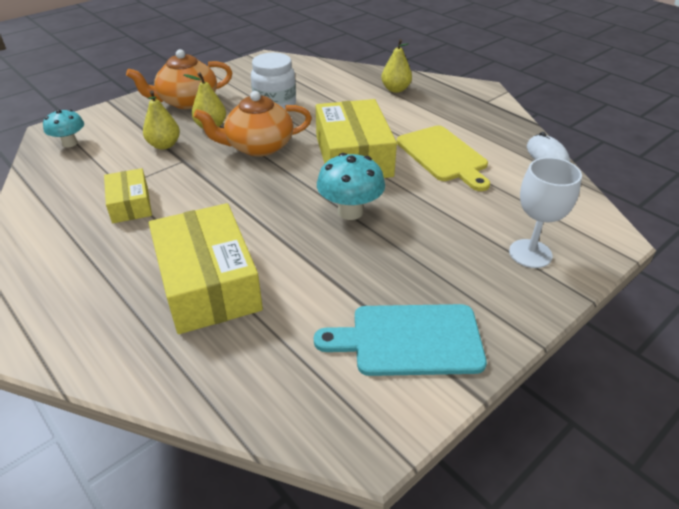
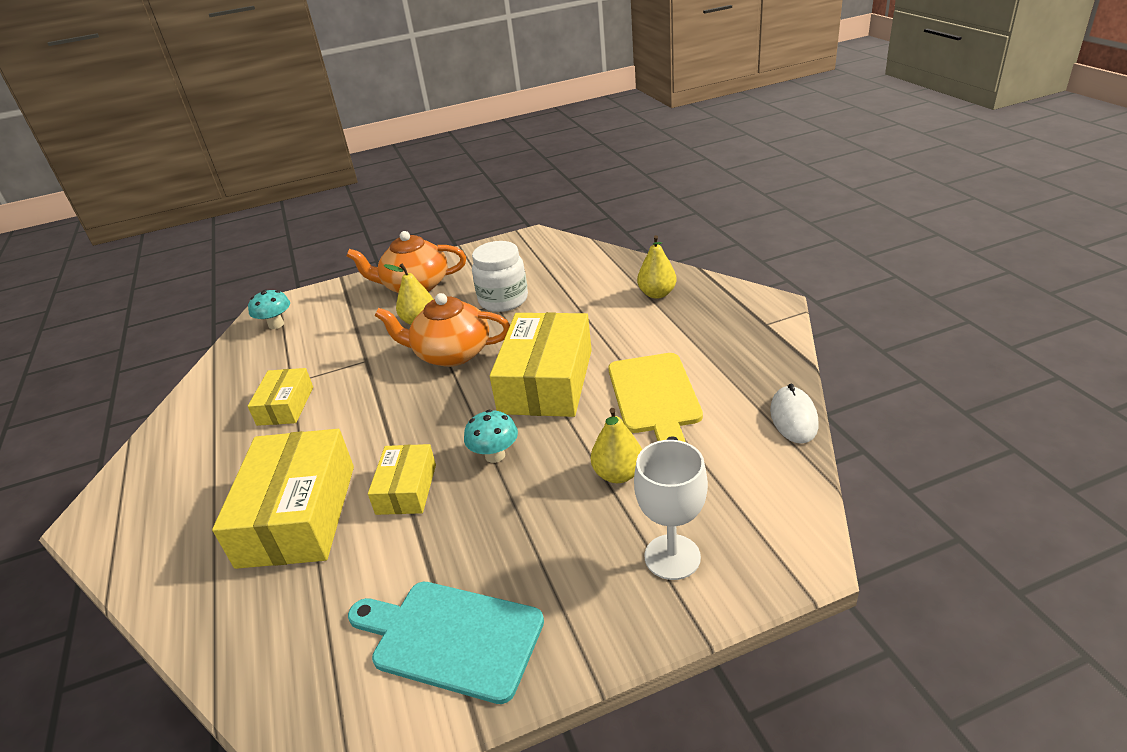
camera: 25 degrees right, 5 degrees down
(164, 145) = (359, 338): yellow pear -> yellow pear (618, 474)
(293, 247) = (406, 489): none -> yellow box
(350, 212) = (495, 455): turquoise mushroom -> turquoise mushroom, size x0.66

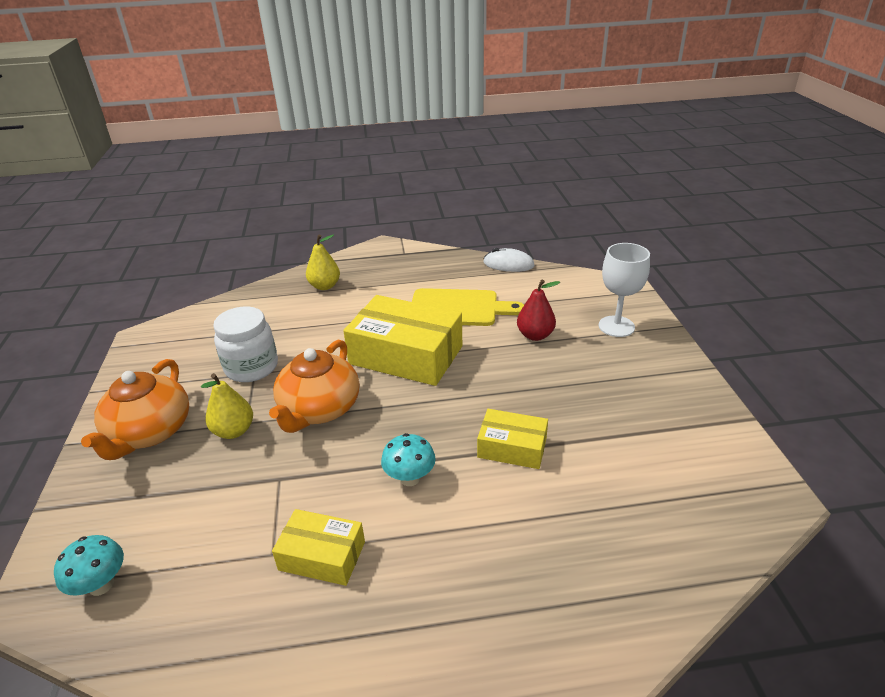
camera: 80 degrees left, 0 degrees up
(297, 515) = (522, 530): yellow box -> none
(451, 637) = (675, 427): turquoise cutting board -> none
(495, 455) = (489, 391): turquoise mushroom -> turquoise mushroom (410, 478)
(618, 474) = (535, 335): yellow pear -> red pear

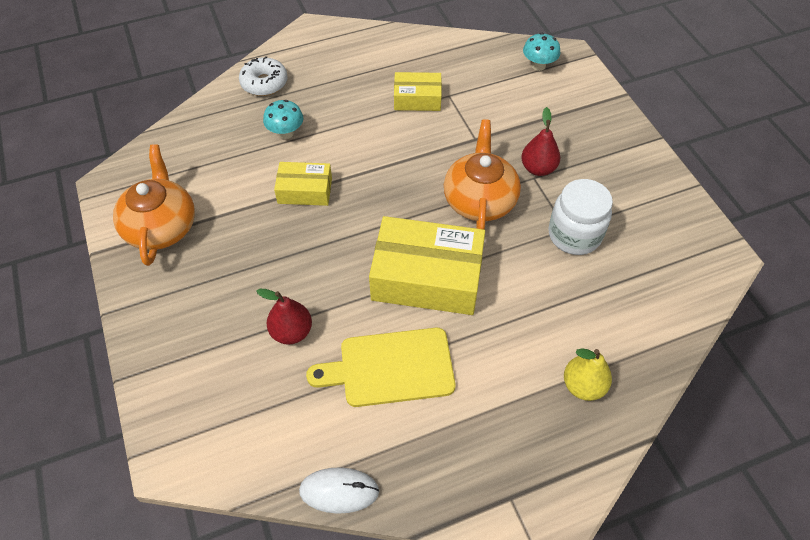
camera: 165 degrees right, 20 degrees up
(149, 432) = (605, 156): orange teapot -> orange teapot (161, 226)
(234, 431) = (538, 168): yellow pear -> red pear
(410, 478) = (379, 154): turquoise mushroom -> turquoise mushroom (286, 133)
(567, 641) = (264, 83): none -> white donut
(616, 326) = (195, 364): white goblet -> none

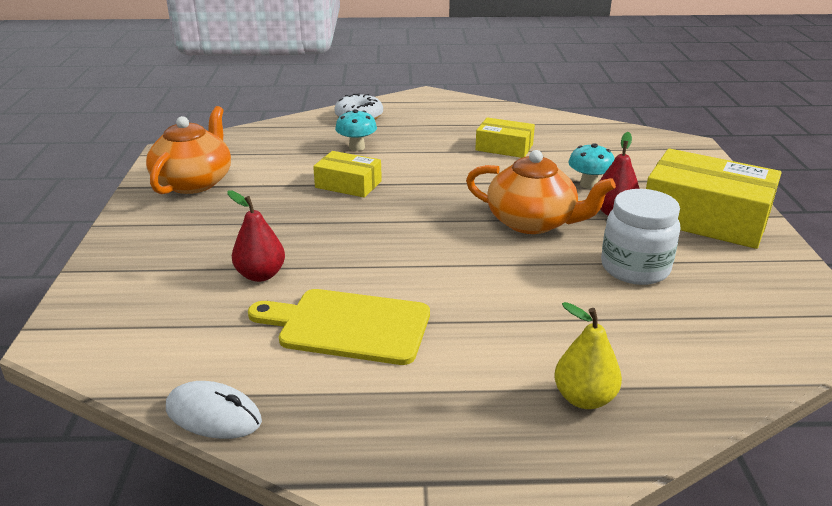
camera: 20 degrees right, 25 degrees down
(427, 277) = (437, 266): yellow box -> yellow box (705, 217)
(480, 199) = (532, 222): orange teapot -> orange teapot turned 90 degrees clockwise
(538, 66) = (650, 146): turquoise mushroom -> turquoise mushroom (588, 184)

